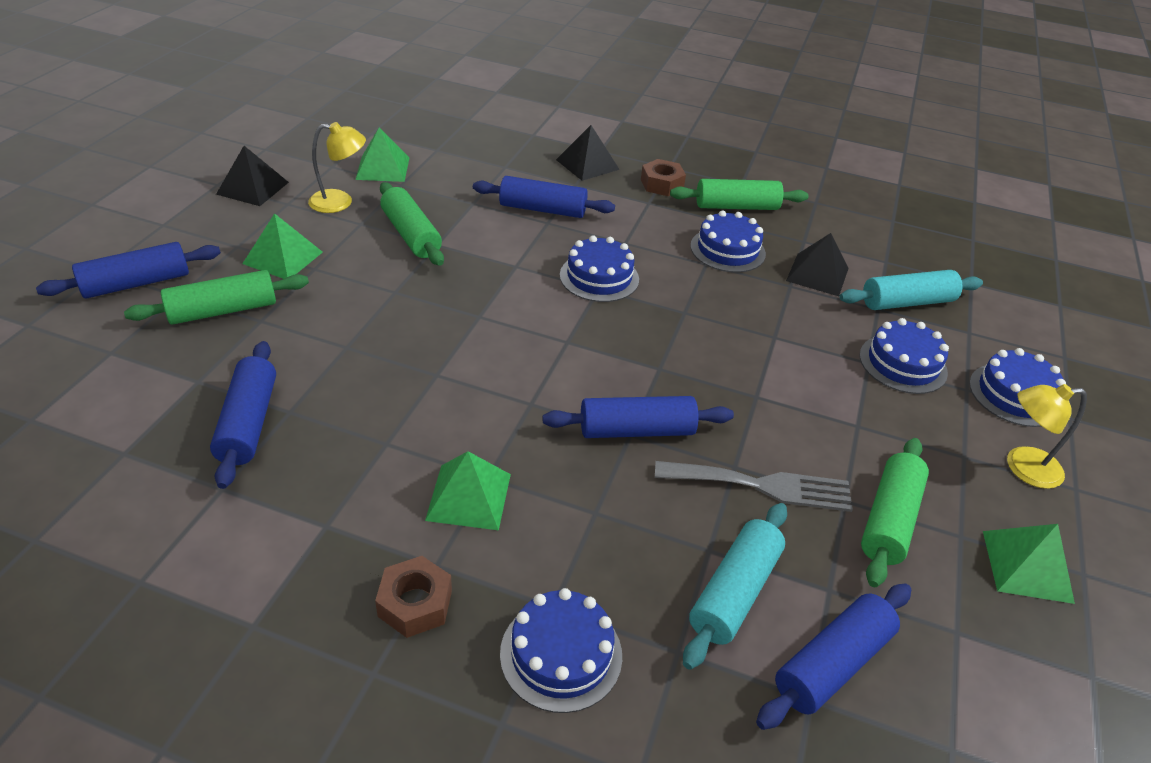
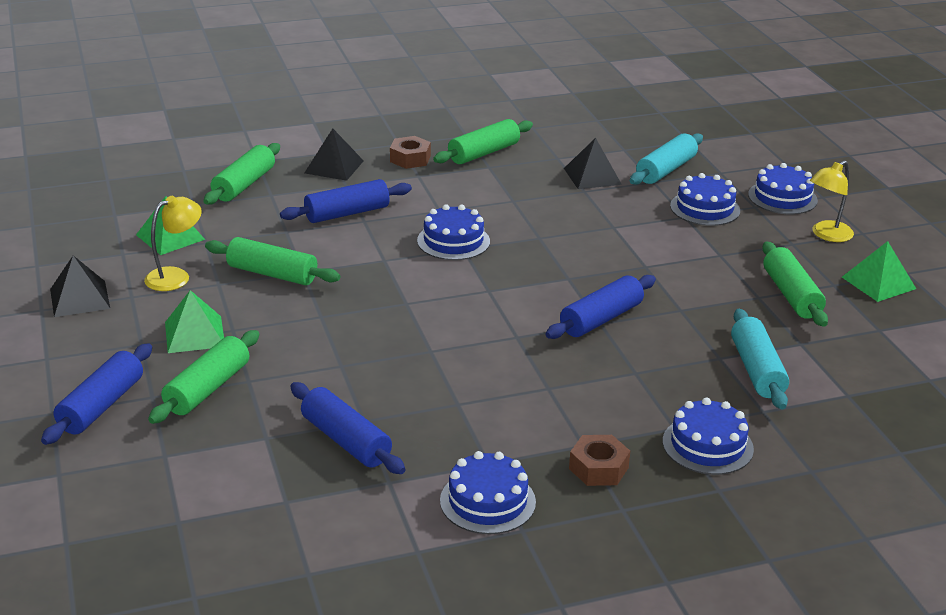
camera: 35 degrees left, 10 degrees down
(468, 496) = (552, 403): green pyramid -> none
(496, 149) = (244, 185): none -> green rolling pin
(727, 250) = (515, 185): blue cake -> blue cake (487, 501)
(762, 486) = (707, 312): grey fork -> none
(832, 664) = (840, 375): blue rolling pin -> none

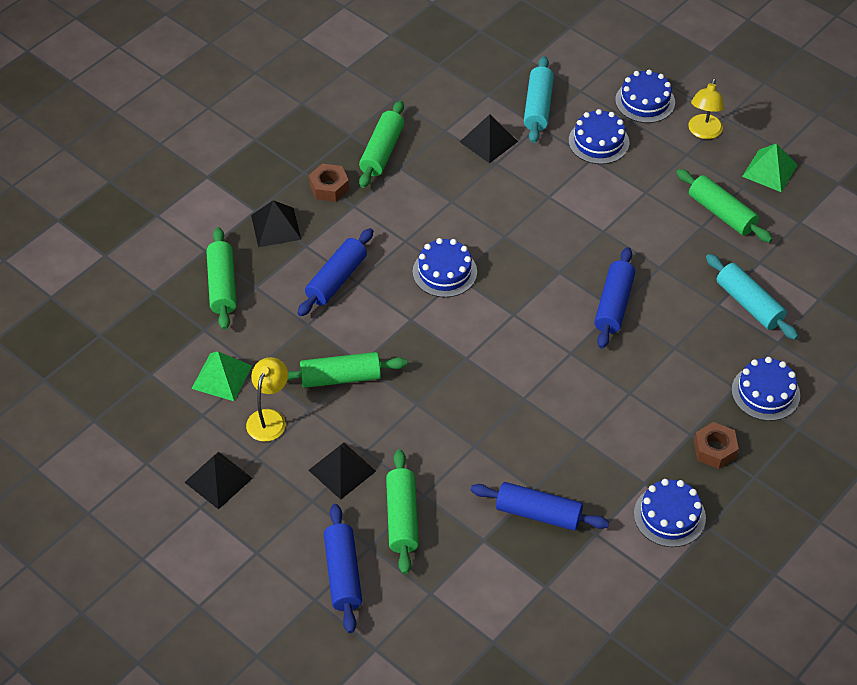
camera: 30 degrees left, 20 degrees up
(194, 334) = (342, 470): green pyramid -> black pyramid

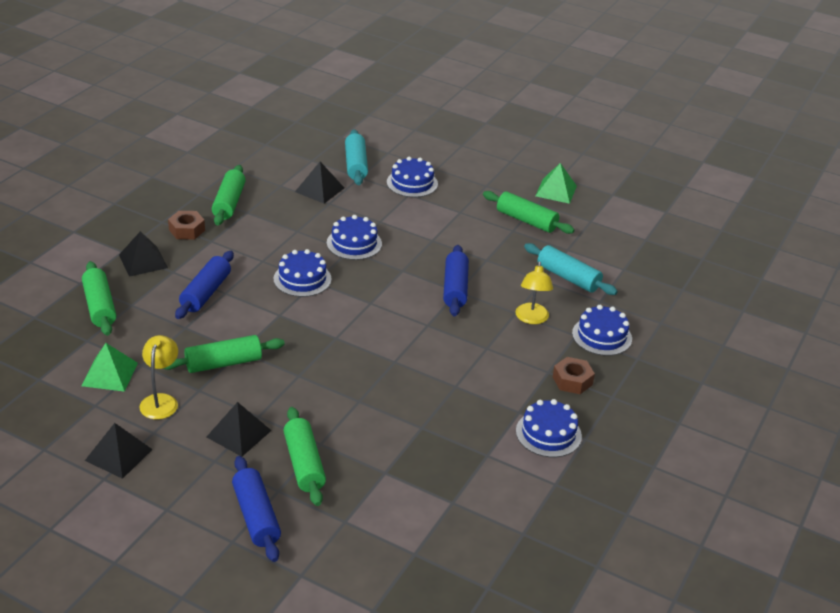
camera: 15 degrees left, 15 degrees down
(538, 514) = (430, 446): blue rolling pin -> none
(645, 101) = (442, 155): blue cake -> blue cake (354, 243)
(703, 132) = (495, 171): yellow lamp -> yellow lamp (531, 319)

